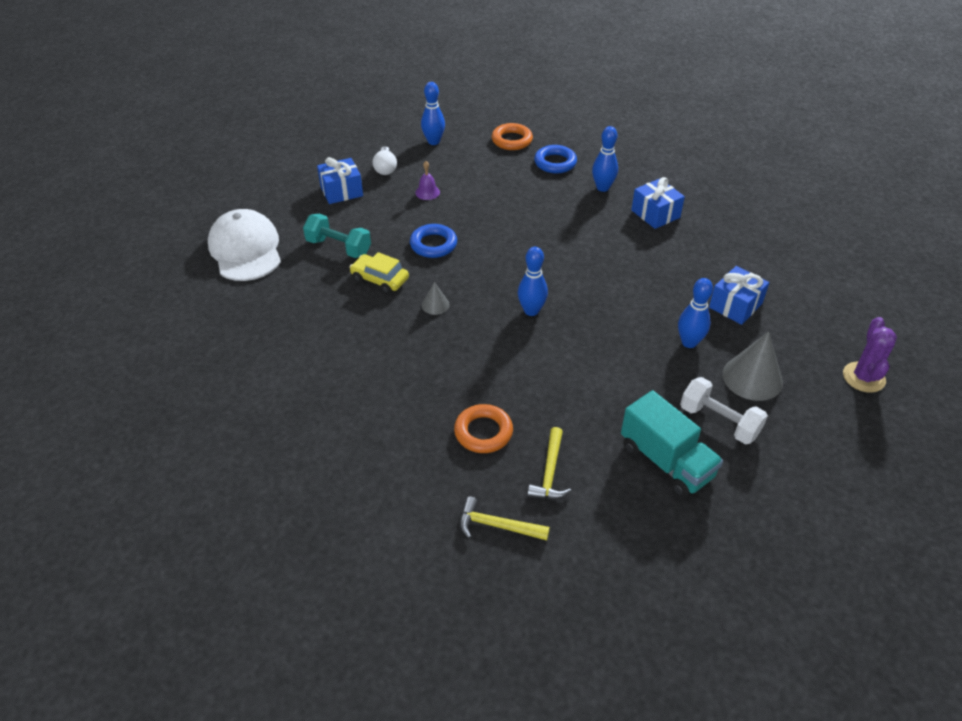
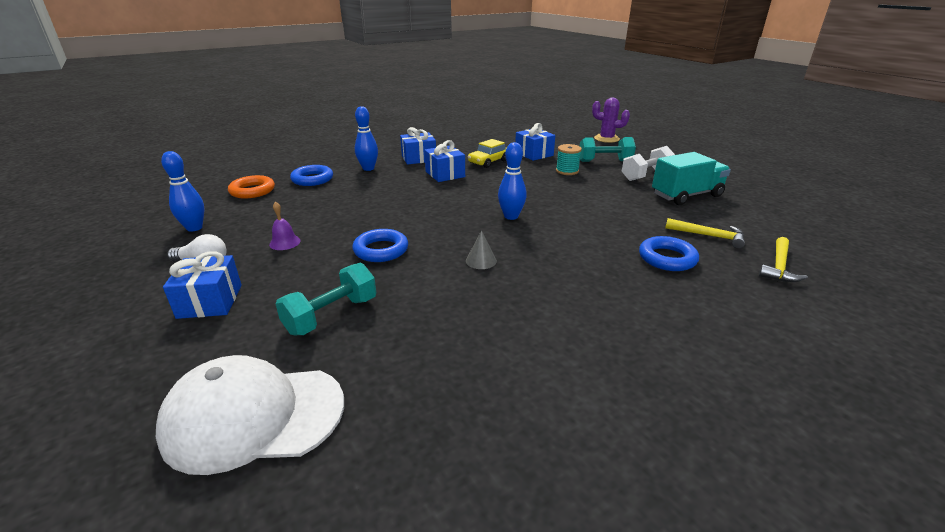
camera: 75 degrees left, 15 degrees down
(380, 279) = (418, 290): yellow car -> yellow car (488, 162)
(483, 432) = (667, 258): orange ring -> blue ring
(618, 244) = (445, 174): none -> blue gift
(689, 342) = (567, 171): blue bowling pin -> turquoise spool
(752, 378) = (604, 161): grey cone -> turquoise dumbbell

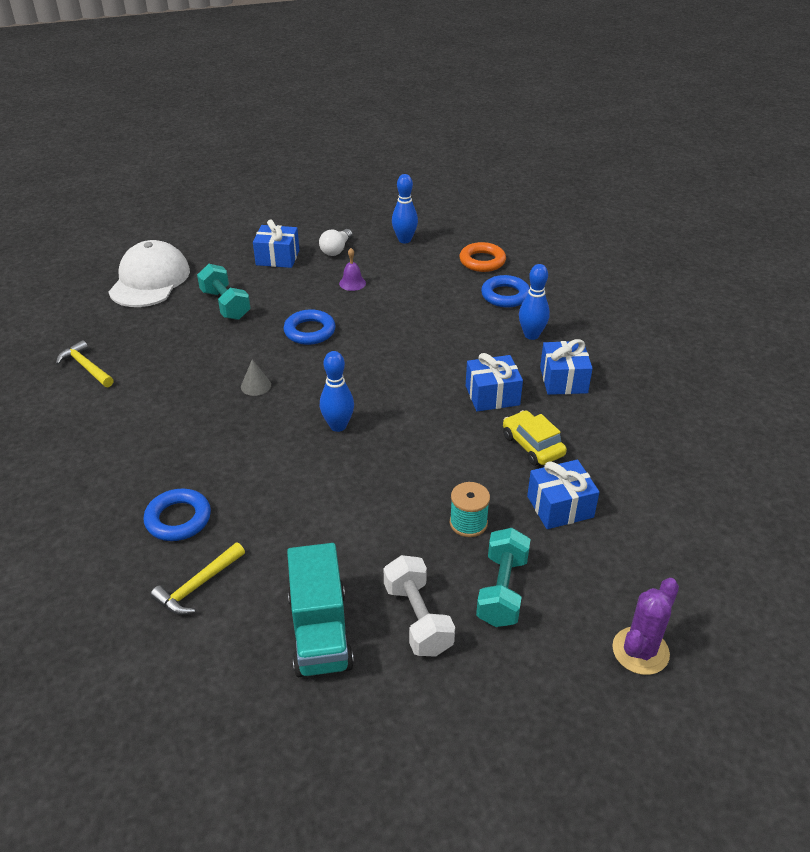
camera: 105 degrees right, 10 degrees up
(779, 266) = (101, 611): yellow hammer -> yellow hammer (86, 367)

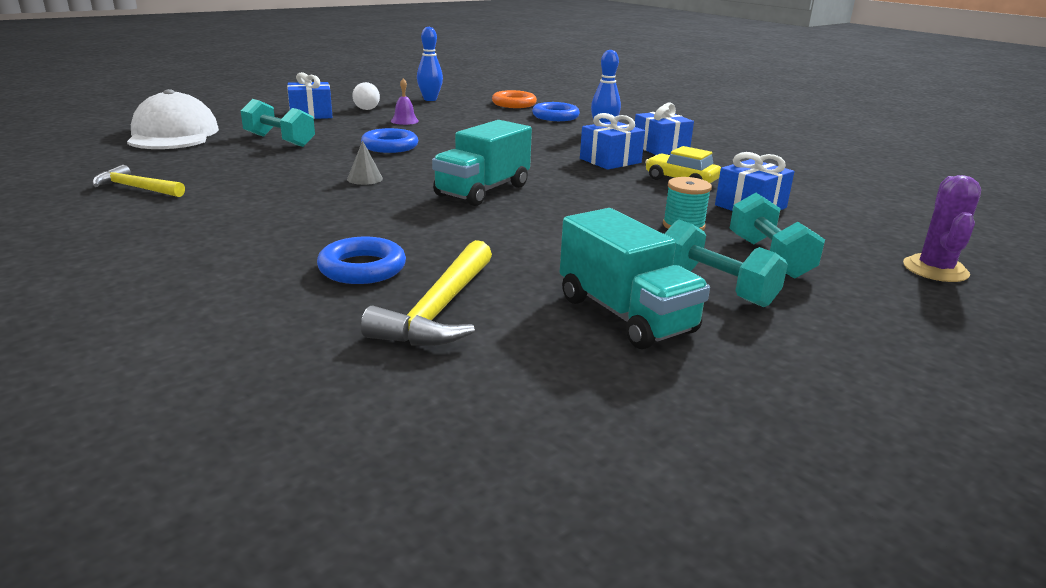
camera: 25 degrees left, 15 degrees down
(198, 585) = (440, 309): yellow hammer -> yellow hammer, size x1.51
(338, 426) = (482, 191): blue bowling pin -> turquoise truck
(418, 619) = (715, 288): white dumbbell -> turquoise dumbbell

